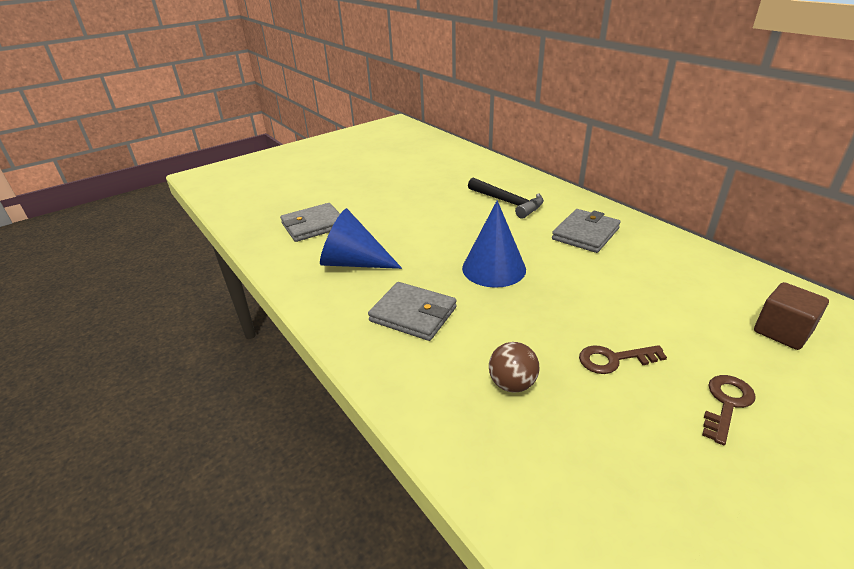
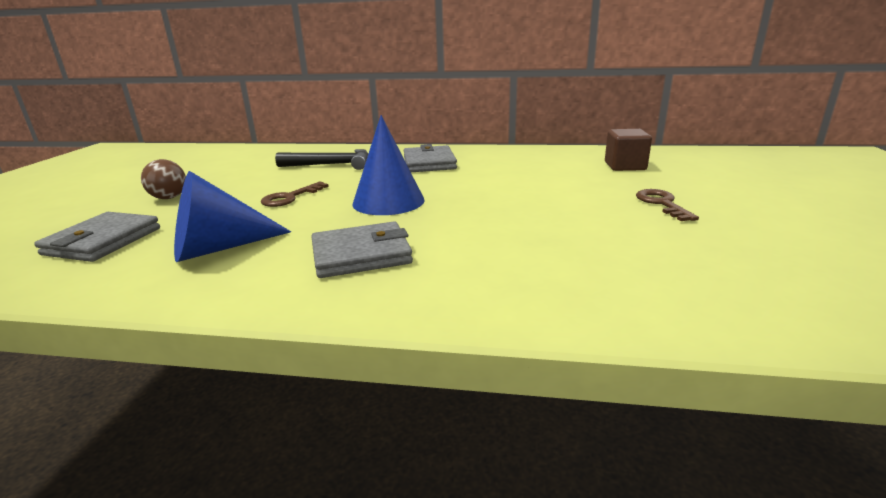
camera: 45 degrees left, 10 degrees down
(512, 384) = (530, 255): brown ball -> brown ball (169, 198)
(614, 359) = (569, 212): brown key -> brown key (290, 197)

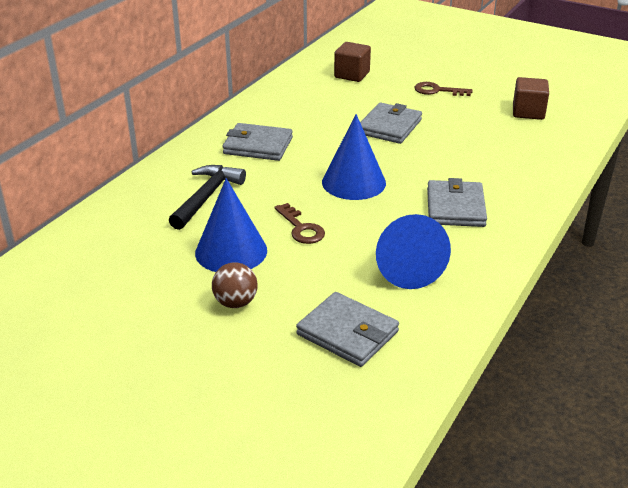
camera: 70 degrees left, 10 degrees up
(248, 184) = (231, 251): none -> blue cone
(528, 197) = (389, 127): none -> grey wallet
(704, 266) = (528, 112): none -> brown cube

